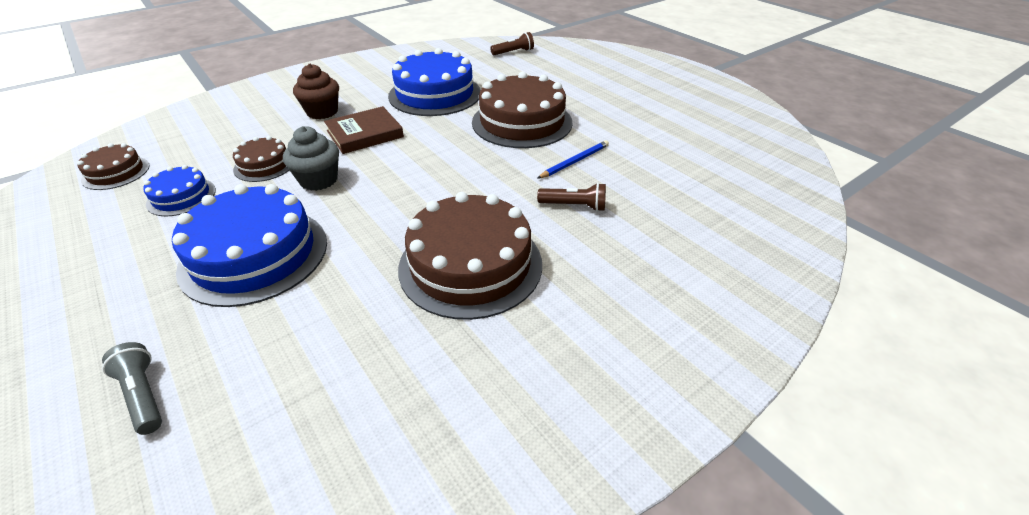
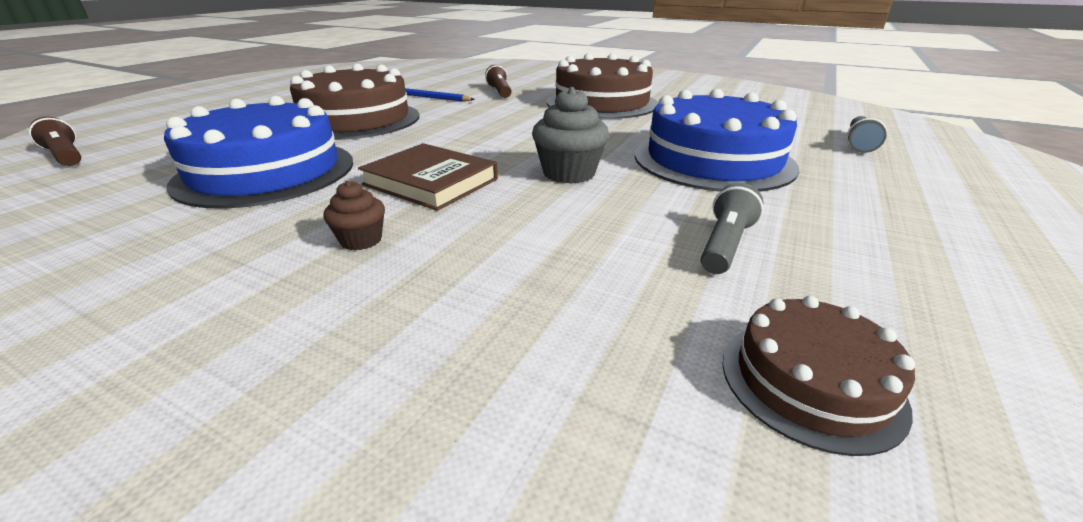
camera: 115 degrees left, 10 degrees down
(181, 197) = (725, 245): blue cake -> grey flashlight
(264, 165) = (578, 218): brown cake -> none
(322, 112) = (361, 240): brown cupcake -> brown cupcake, size x0.58

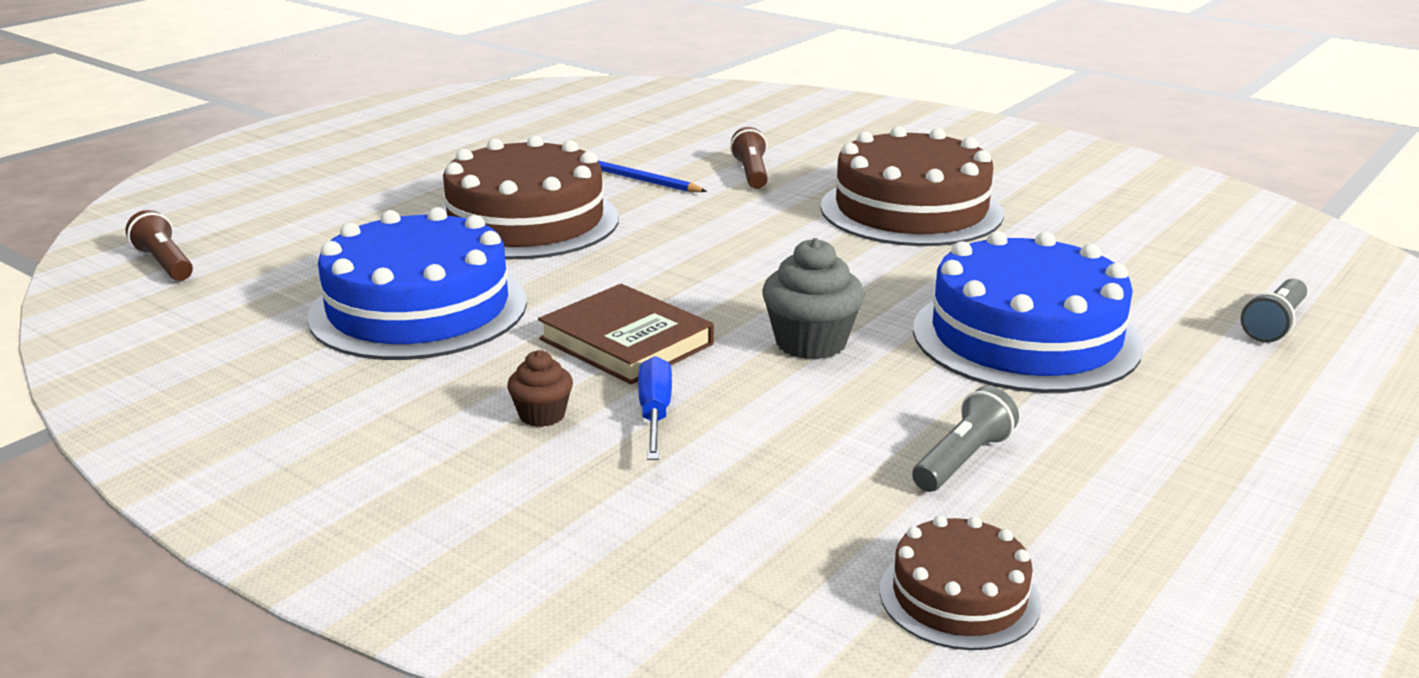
camera: 10 degrees right, 5 degrees down
(460, 231) = (654, 414): none -> blue screwdriver

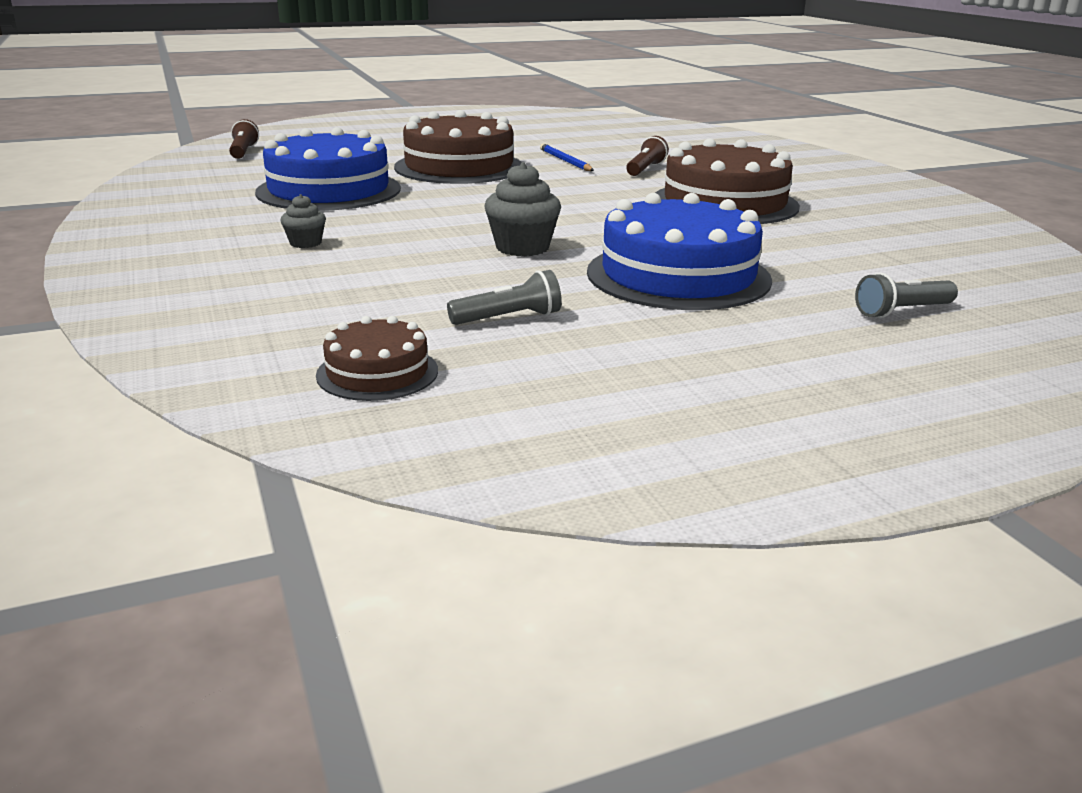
camera: 30 degrees right, 0 degrees up
(542, 415) = (305, 243): brown cupcake -> grey cupcake
(626, 342) = (412, 225): brown book -> none
(654, 414) = (366, 256): blue screwdriver -> none

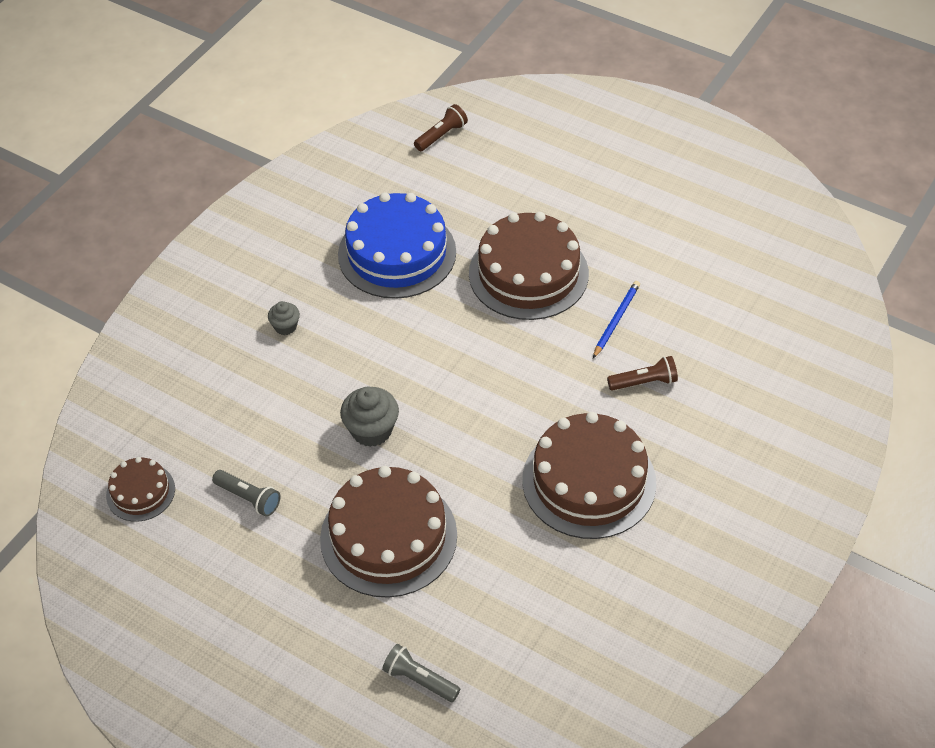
camera: 55 degrees right, 25 degrees up
(678, 275) = (388, 536): blue cake -> brown cake

